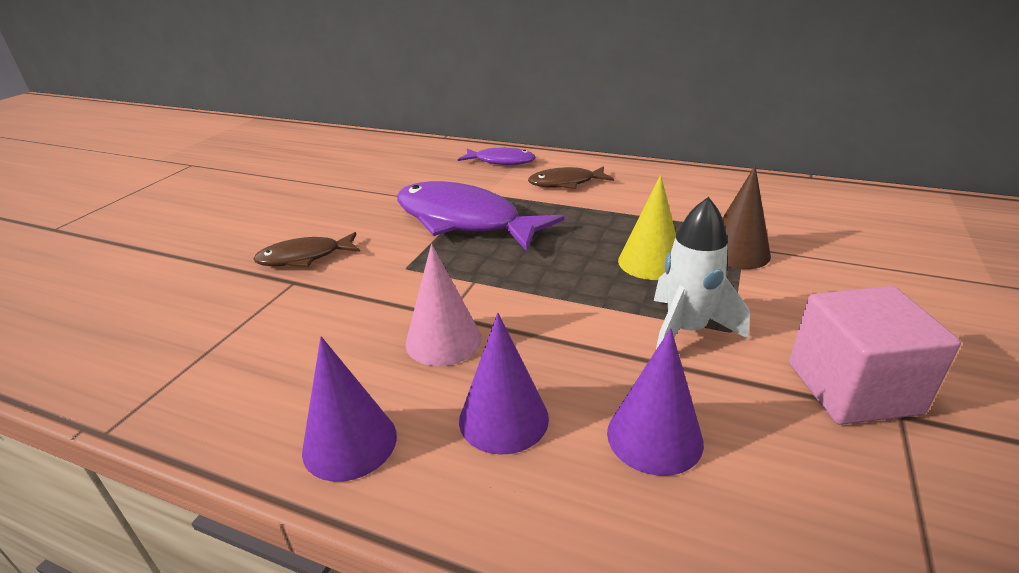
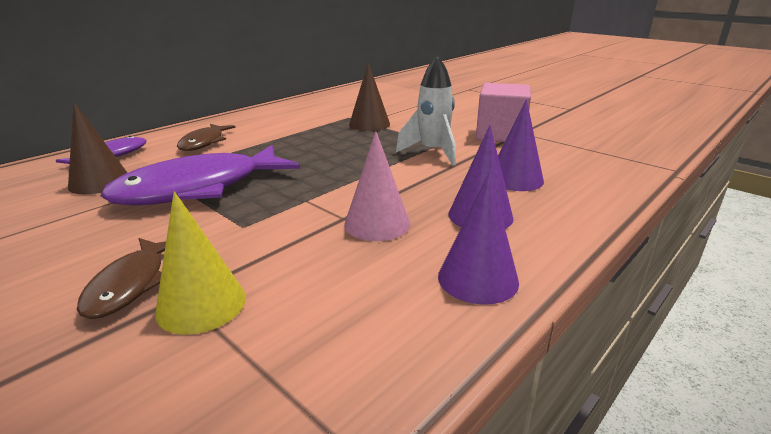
camera: 70 degrees left, 5 degrees down
(450, 179) = (99, 182): none -> brown cone
(650, 262) = (353, 144): yellow cone -> yellow cone (201, 304)

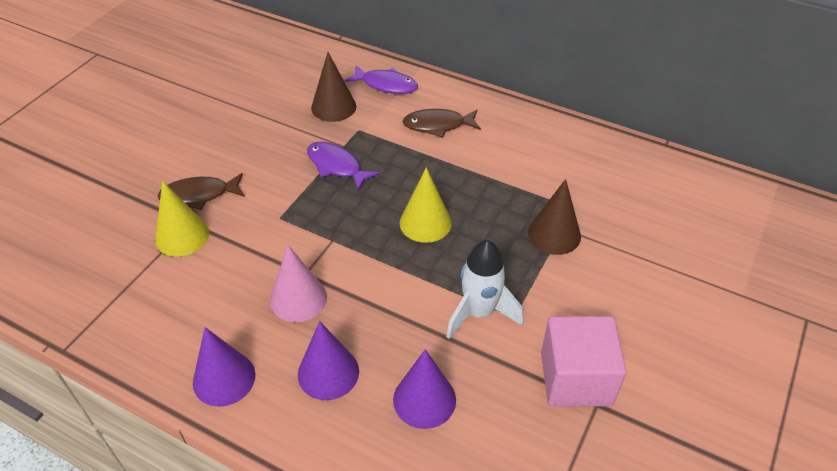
camera: 75 degrees right, 20 degrees up
(198, 188) = (336, 166): purple fish -> purple fish, size x0.53
(320, 159) = (425, 222): none -> yellow cone

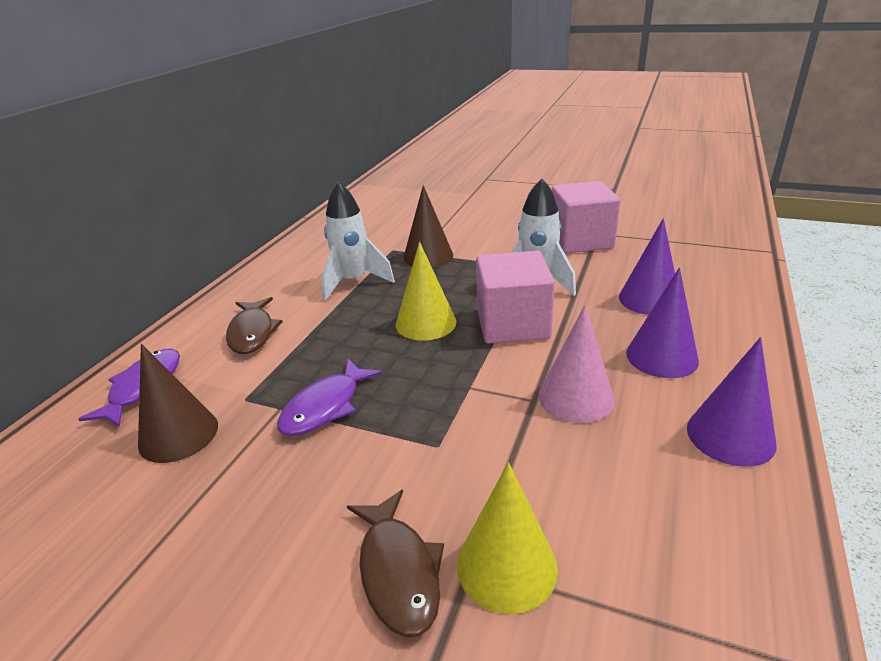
camera: 95 degrees left, 15 degrees down
(408, 279) = (512, 324): none -> pink cube
(508, 179) = (353, 282): none -> white rocket

